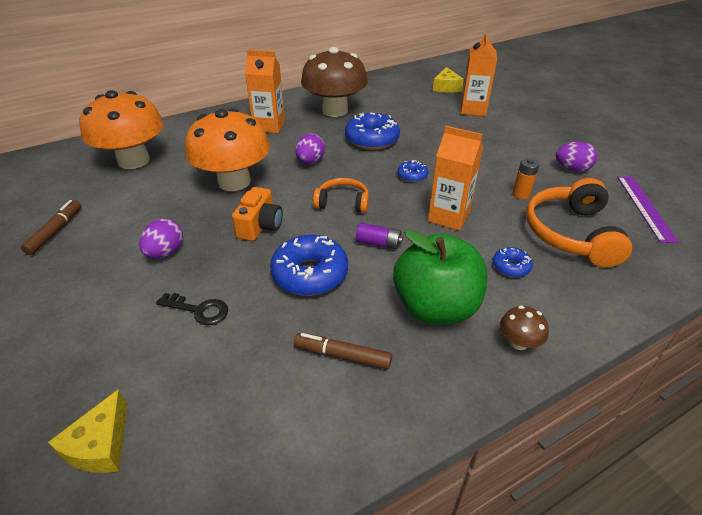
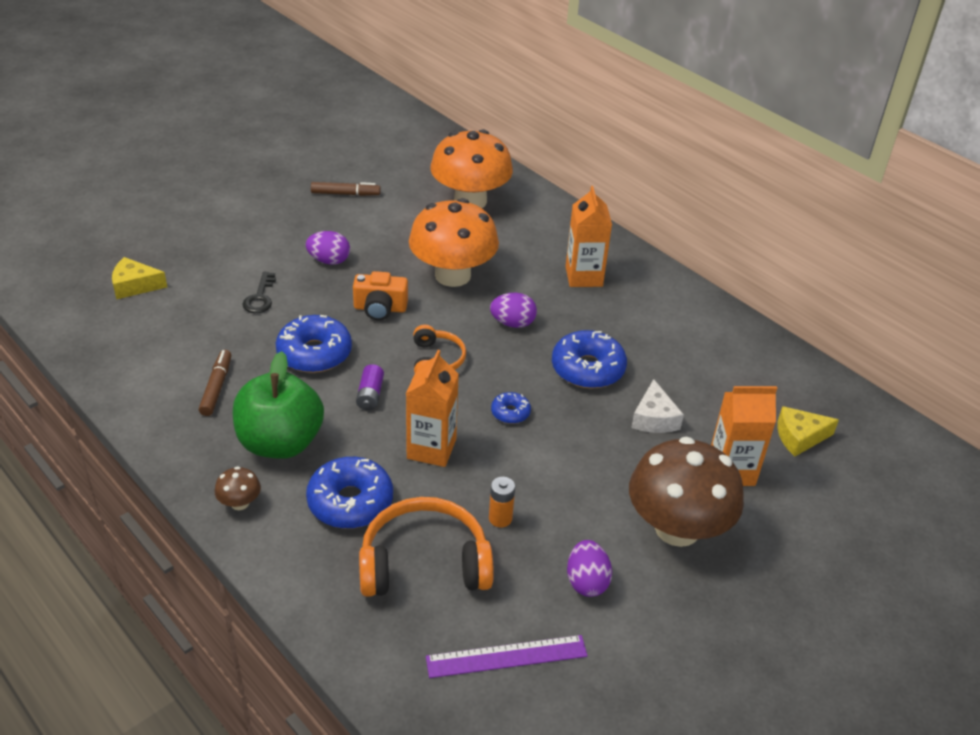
camera: 75 degrees right, 0 degrees up
(335, 110) = (653, 325): brown mushroom -> brown mushroom (677, 528)
(425, 124) = (654, 418): none -> white cheese
(511, 267) = (350, 502): blue donut -> blue donut, size x1.97

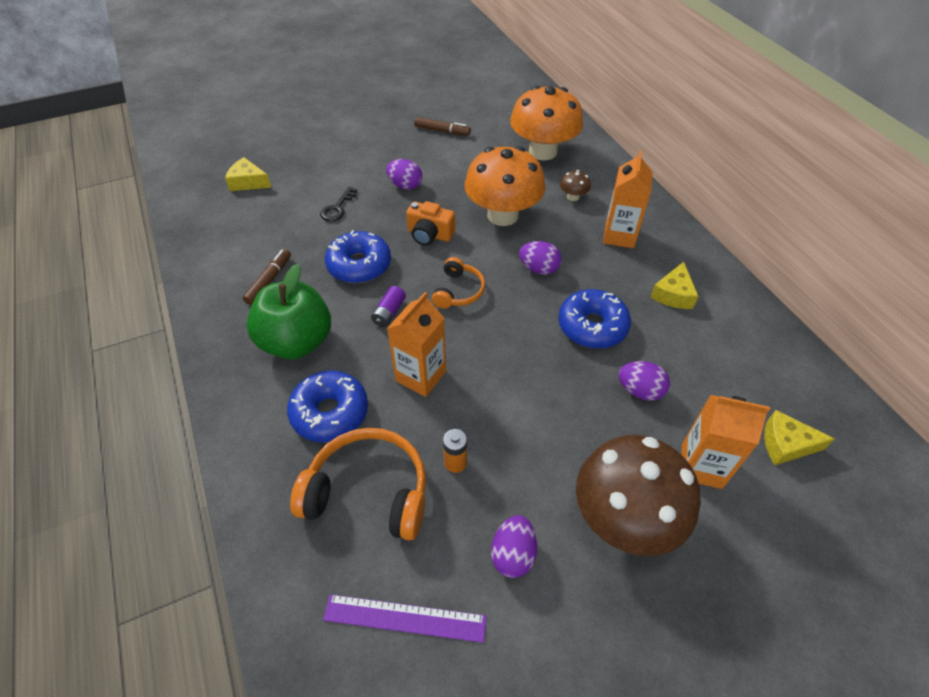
camera: 20 degrees right, 10 degrees up
(240, 503) = (239, 391): brown mushroom -> brown mushroom (573, 197)
(510, 412) = (505, 355): blue donut -> none
(654, 418) = (639, 390): white cheese -> purple egg
(656, 324) = (673, 294): none -> yellow cheese

